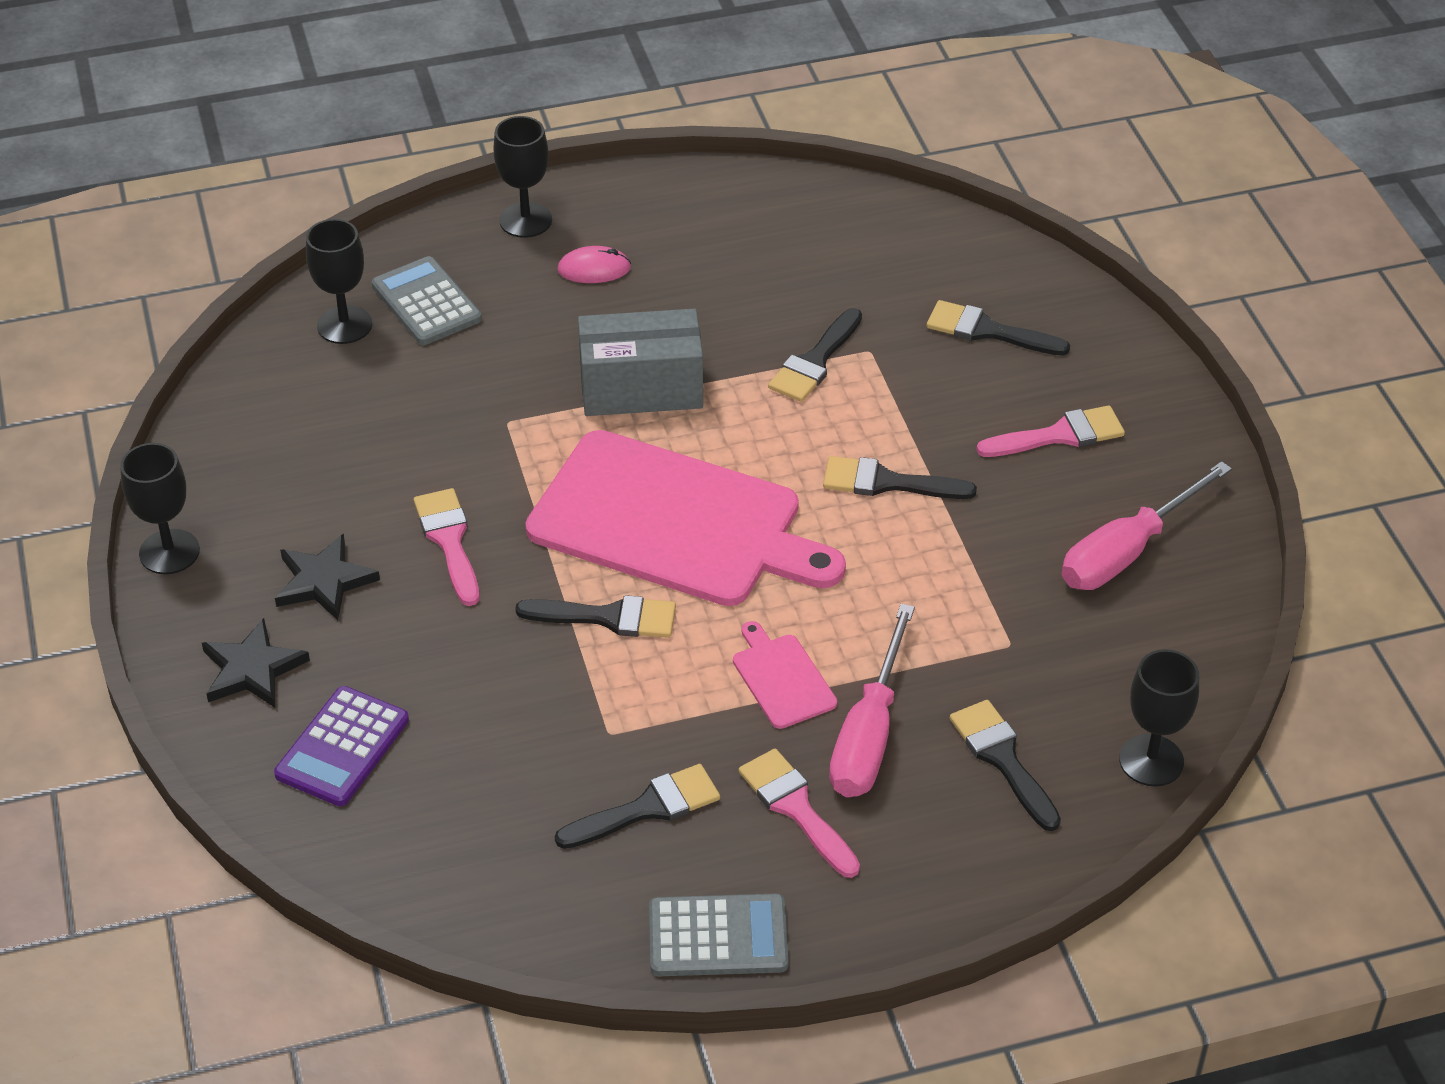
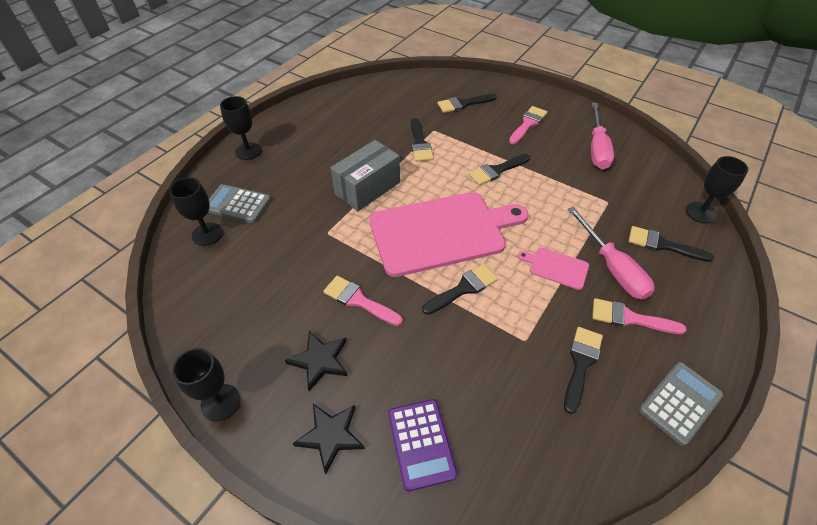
camera: 40 degrees left, 5 degrees up
(594, 269) = (297, 154): pink mouse -> none

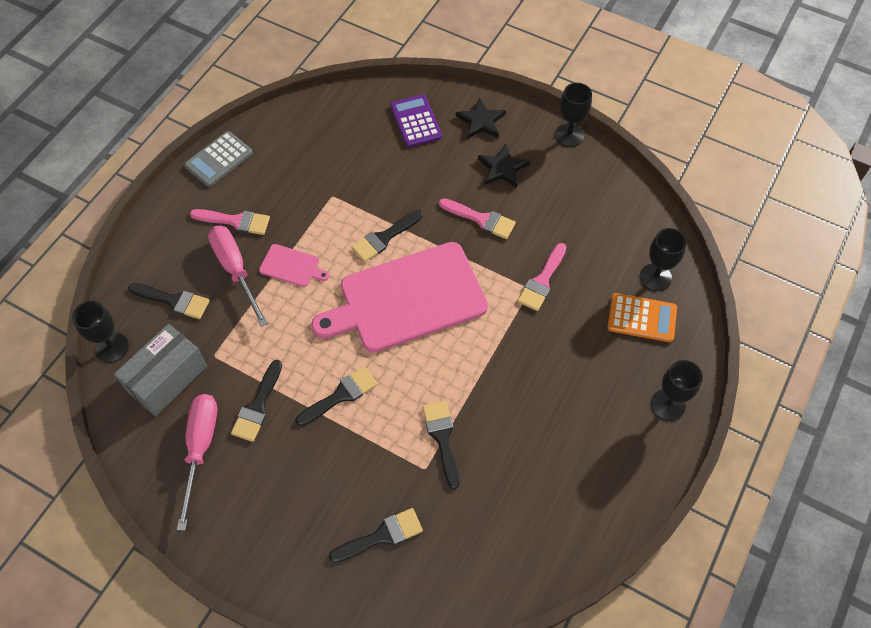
camera: 175 degrees right, 10 degrees up
(237, 204) = (641, 318): grey calculator -> orange calculator
(367, 188) = (498, 354): grey box -> grey box (167, 379)
(528, 124) = (287, 494): pink brush -> pink brush (542, 281)
(581, 363) = (288, 181): black brush -> black brush (257, 406)

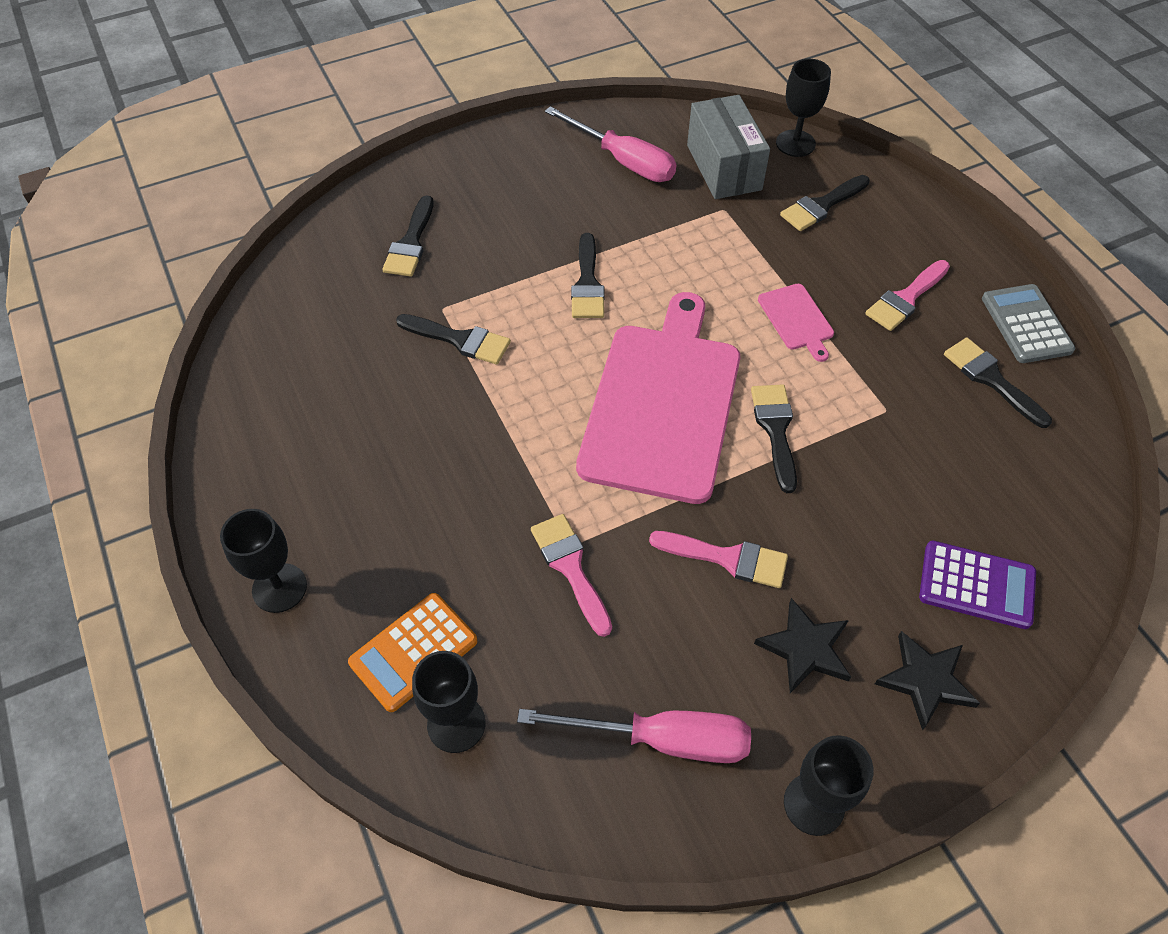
camera: 125 degrees right, 5 degrees down
(235, 270) = (828, 269): pink screwdriver -> pink screwdriver (662, 739)
(257, 406) = (633, 217): black brush -> black brush (991, 379)
(292, 266) = (796, 319): pink cutting board -> pink cutting board turned 75 degrees counterclockwise
(481, 219) = (727, 558): pink brush -> pink brush turned 135 degrees counterclockwise

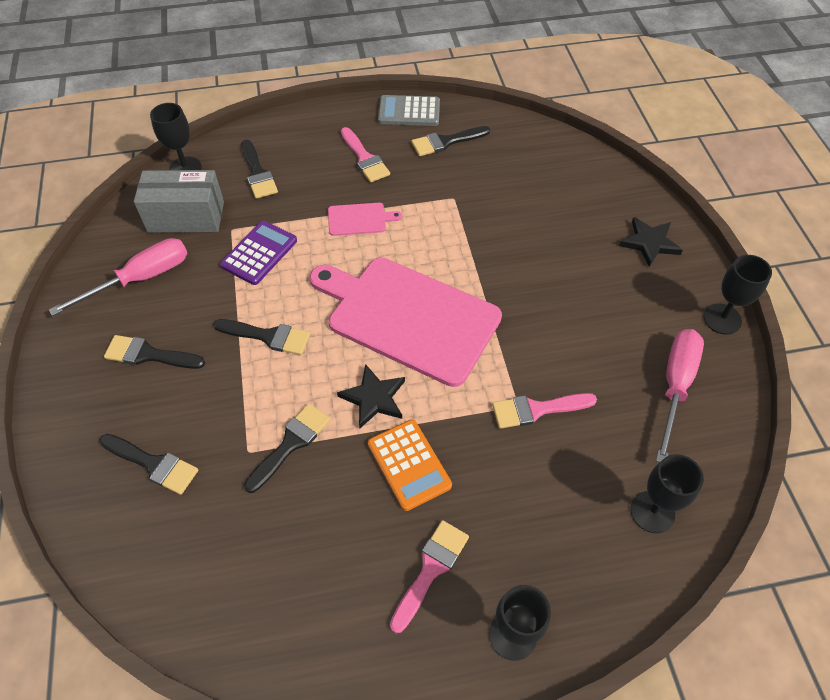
camera: 75 degrees left, 0 degrees up
(413, 652) = (590, 532): orange calculator -> orange calculator (409, 464)
(727, 558) = (548, 314): pink brush -> pink brush (431, 569)
(775, 430) = (452, 259): black brush -> black brush (149, 354)
(805, 648) = (621, 293): black star -> black star (374, 398)
(976, 585) = (591, 199): purple calculator -> purple calculator (259, 253)

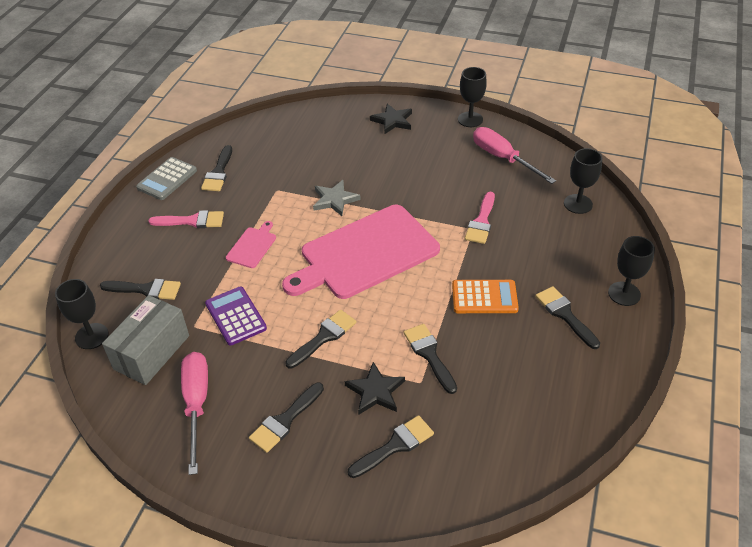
camera: 60 degrees left, 10 degrees down
(374, 398) = (421, 296): black star -> black star (375, 391)
(431, 569) = (565, 315): pink brush -> black brush
(473, 252) = (335, 200): none -> grey star

